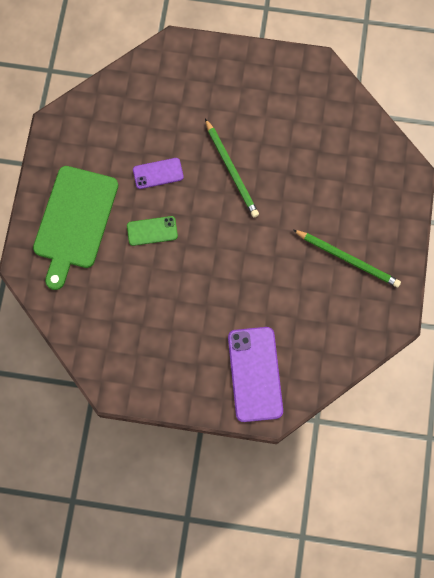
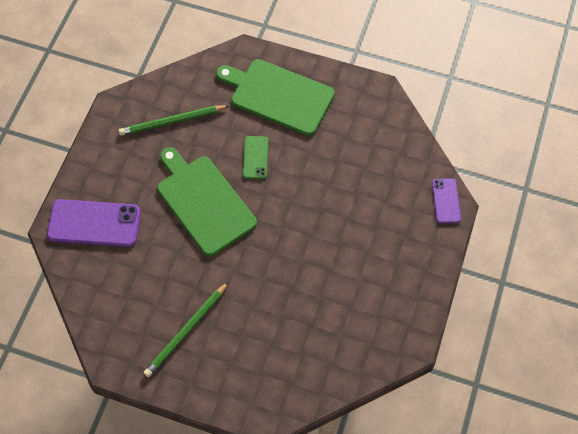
camera: 100 degrees right, 10 degrees down
(158, 173) = (313, 171): purple phone -> purple phone (446, 201)
(211, 271) = (204, 202): none -> green cutting board
(231, 170) = (305, 237): green pencil -> green pencil (172, 121)

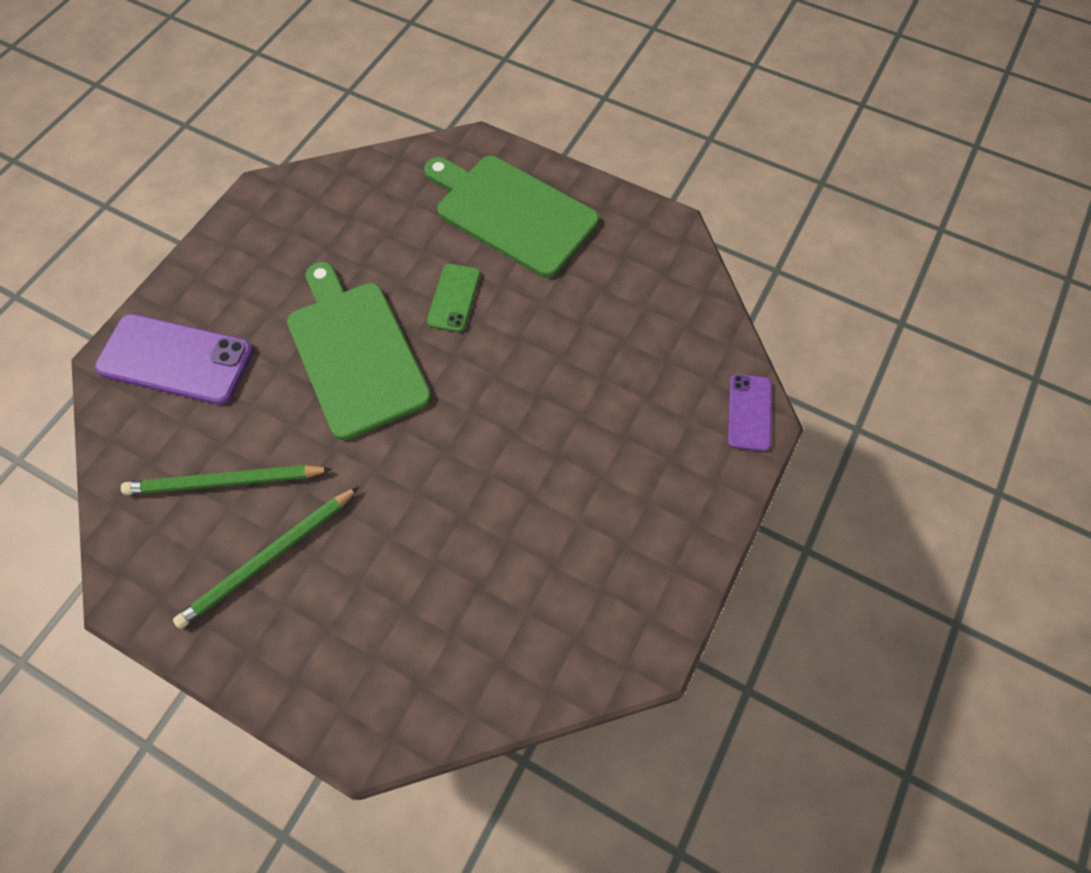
camera: 10 degrees right, 0 degrees up
(172, 121) = (340, 226): green pencil -> green pencil (225, 482)

